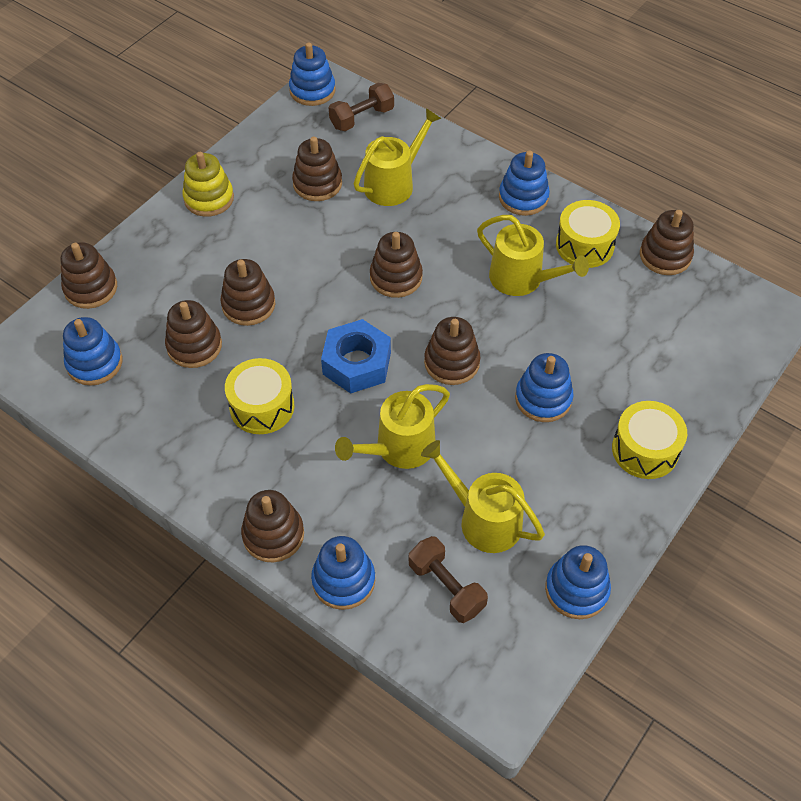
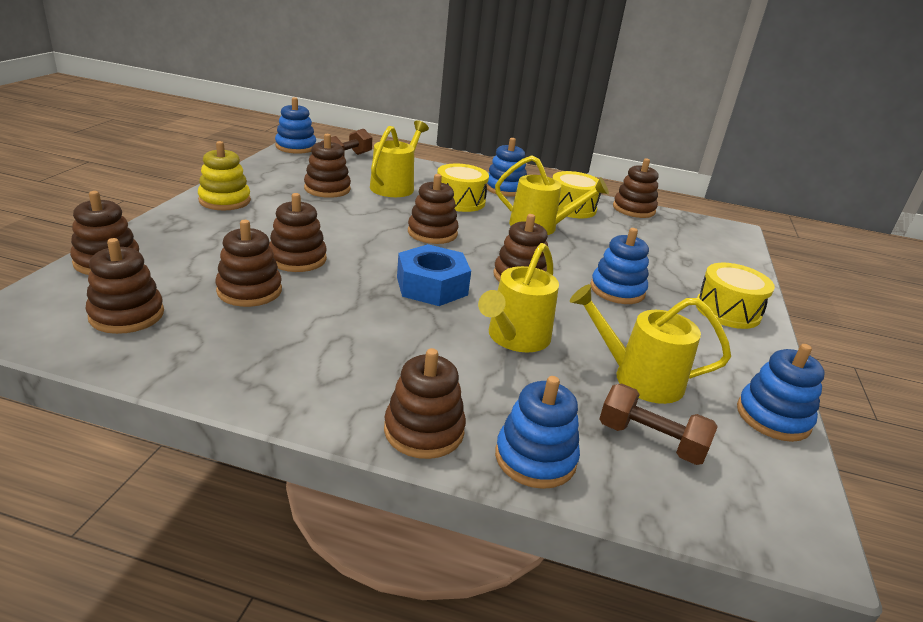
camera: 25 degrees left, 25 degrees down
(94, 363) = (127, 315): blue stacking toy -> brown stacking toy
(262, 406) = (350, 326): yellow drum -> yellow drum (460, 201)

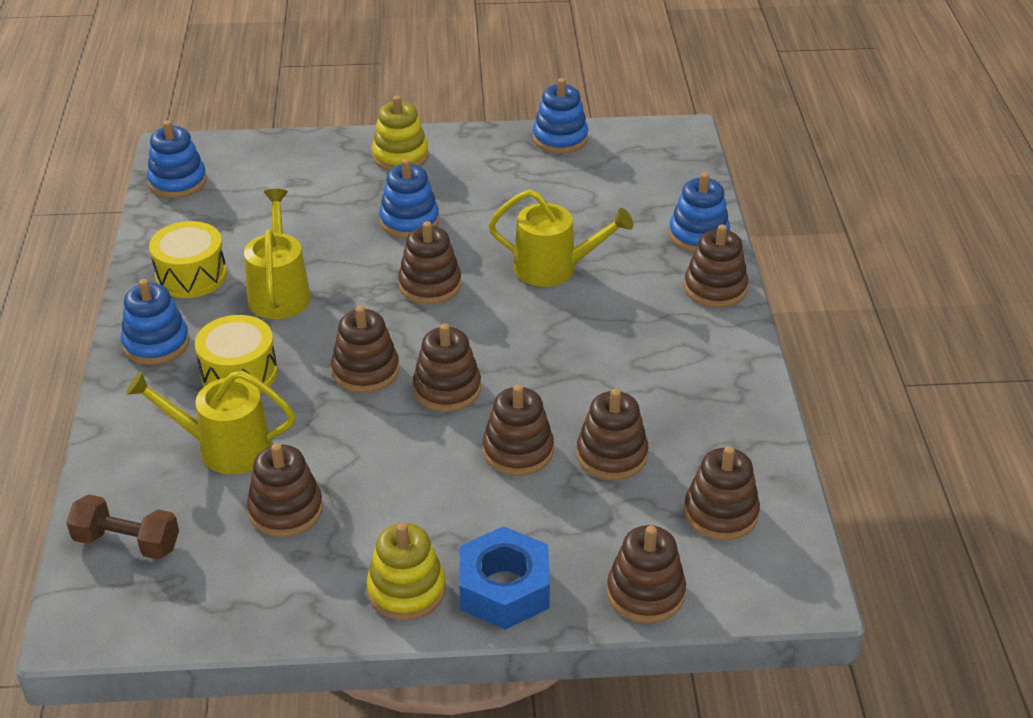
camera: 105 degrees left, 10 degrees up
(296, 147) = (108, 627): blue stacking toy -> blue stacking toy (178, 182)
(432, 286) = (499, 338): blue nut -> blue nut (504, 589)
(633, 209) = (158, 226): brown stacking toy -> brown stacking toy (447, 389)
(639, 378) = (560, 198): yellow watering can -> none
(650, 441) = (636, 189): brown dumbbell -> none
(727, 311) = (400, 156): yellow drum -> yellow stacking toy

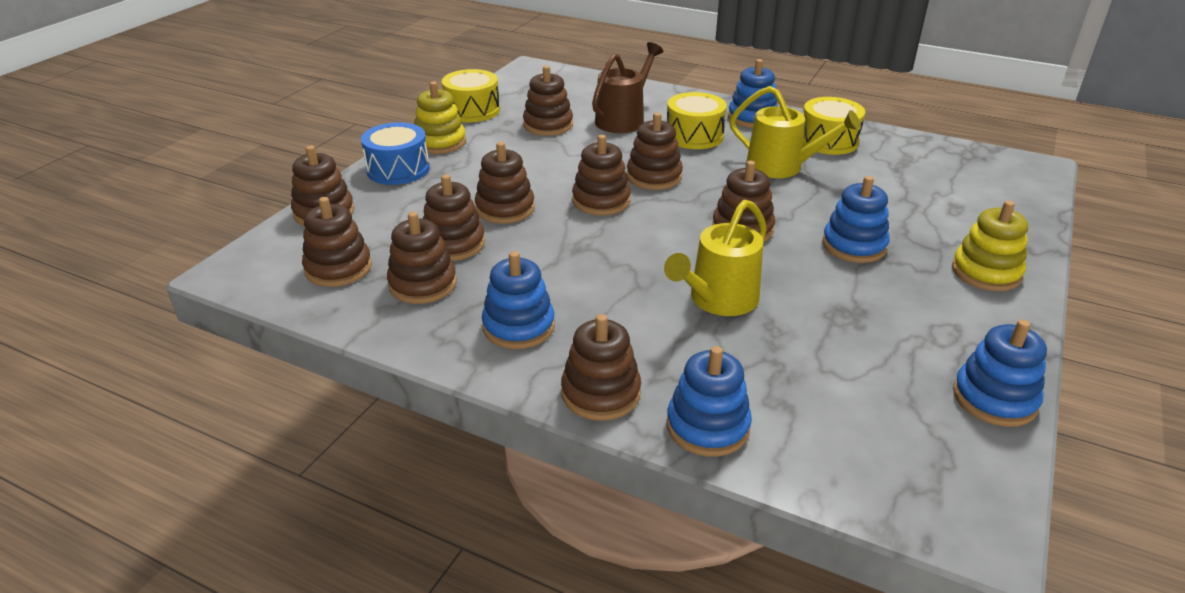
camera: 120 degrees right, 5 degrees down
(127, 542) = (575, 85): brown dumbbell -> none
(178, 182) = (977, 159): blue stacking toy -> blue stacking toy (518, 326)
(225, 448) = (623, 119): yellow watering can -> brown watering can
(285, 611) = (472, 110): none -> yellow drum
(504, 589) = (398, 169): blue nut -> blue drum
(688, 441) = (423, 284): none -> brown stacking toy

